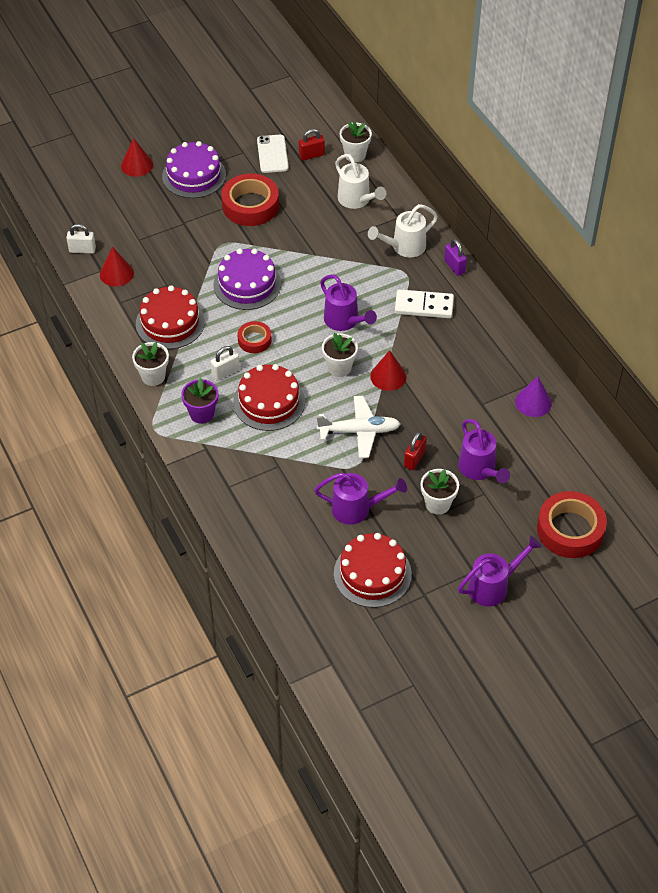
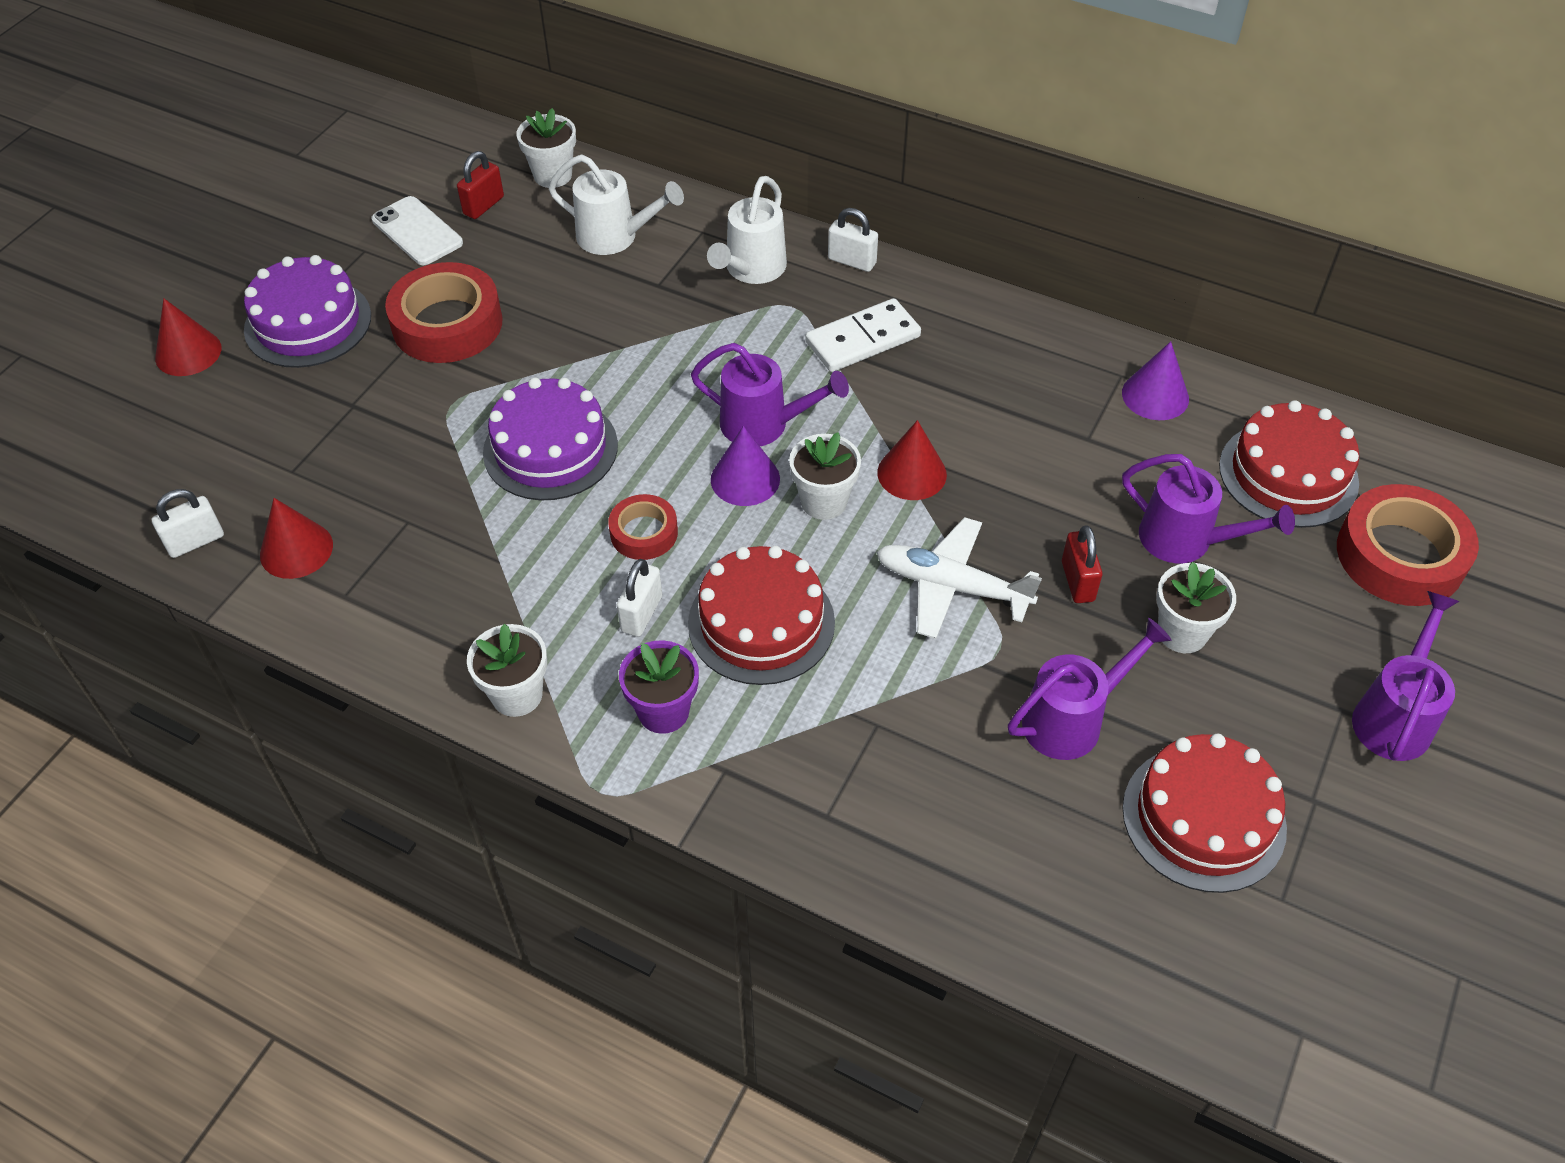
camera: 35 degrees left, 0 degrees up
(170, 323) = (468, 583): red cake -> red cake (1288, 474)
(315, 340) = (745, 479): none -> purple cone
(359, 431) = (951, 586): white plane -> white plane turned 120 degrees counterclockwise
(454, 266) = (852, 261): purple padlock -> white padlock

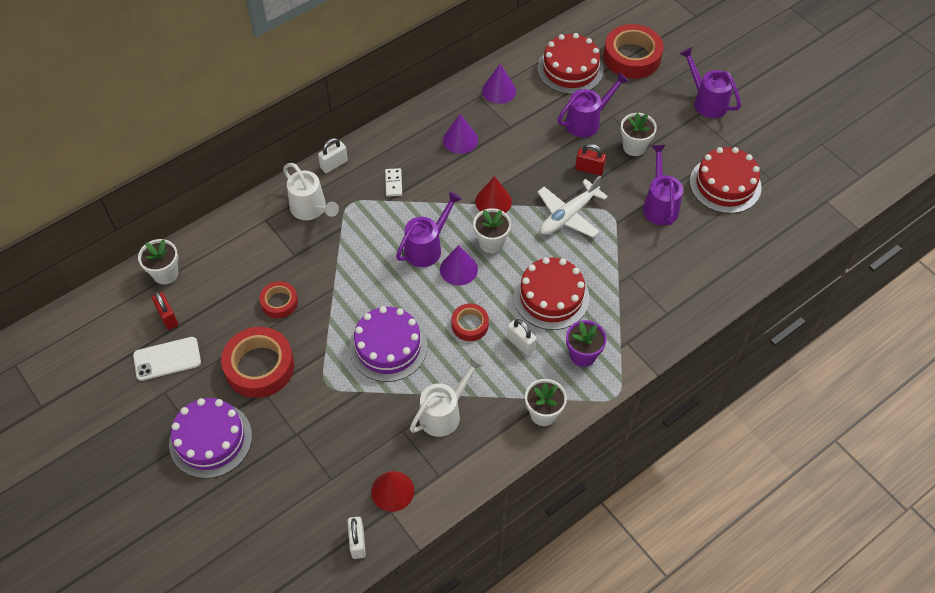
camera: 65 degrees left, 5 degrees up
(188, 353) = (194, 513): red cone -> none
(566, 301) = (279, 302): none -> red tape
(615, 237) = (242, 261): white watering can -> white watering can (444, 413)
(862, 339) = (393, 183): white domino -> white domino, size x0.55
(1009, 385) = (460, 140): none -> purple cone

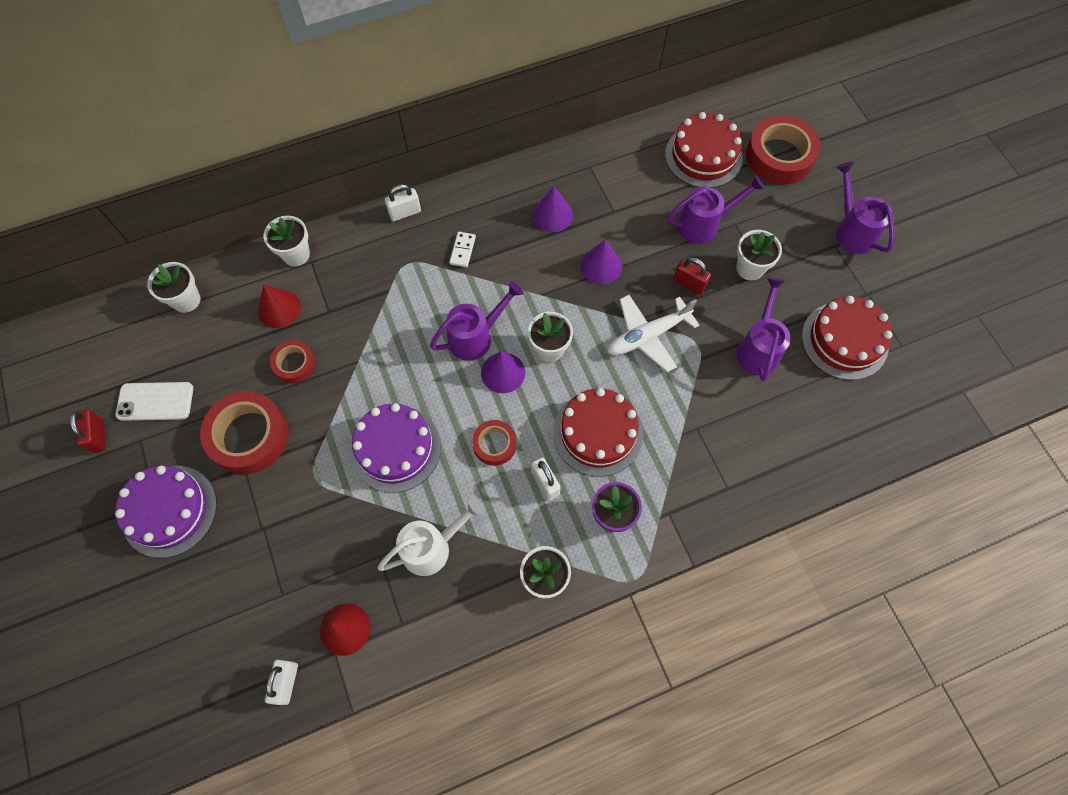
camera: 15 degrees right, 10 degrees up
(168, 317) = (172, 352): red padlock -> red padlock (98, 436)
(250, 217) = (296, 254): none -> white flower pot
(311, 209) = (363, 261): white watering can -> none
(493, 201) = (567, 298): red cone -> red cone (279, 309)
(499, 90) = (614, 164): purple cone -> purple cone (601, 266)

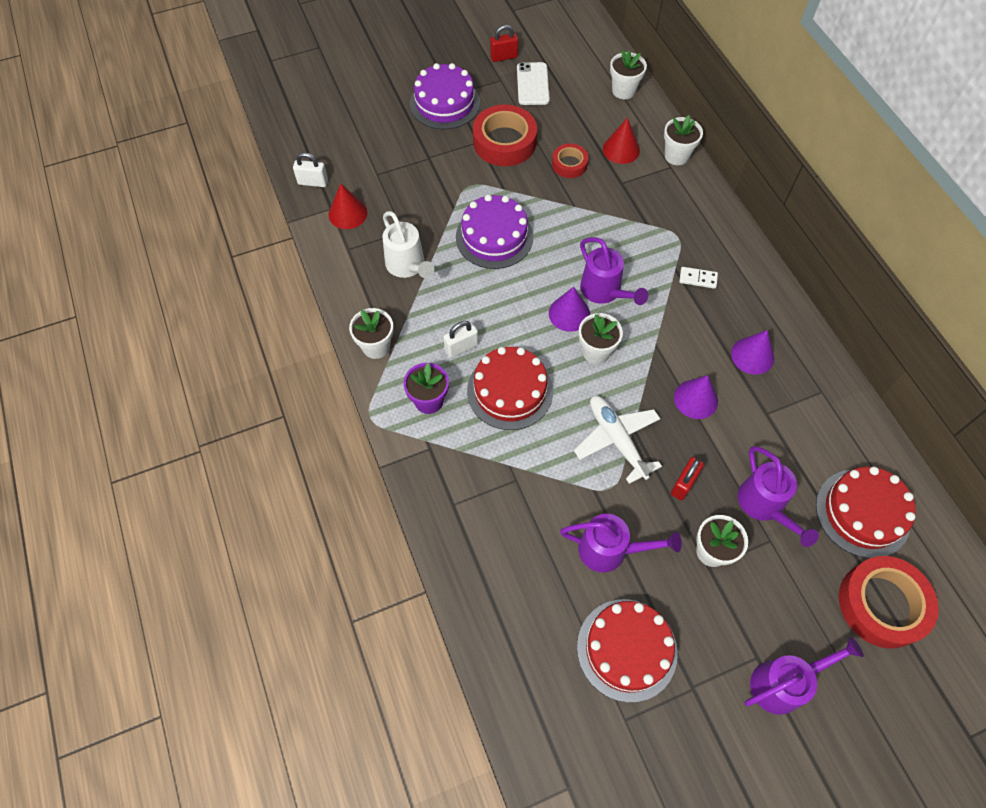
camera: 90 degrees right, 5 degrees down
(405, 213) = (734, 231): white padlock -> none
(494, 444) = (498, 308): red tape -> none

